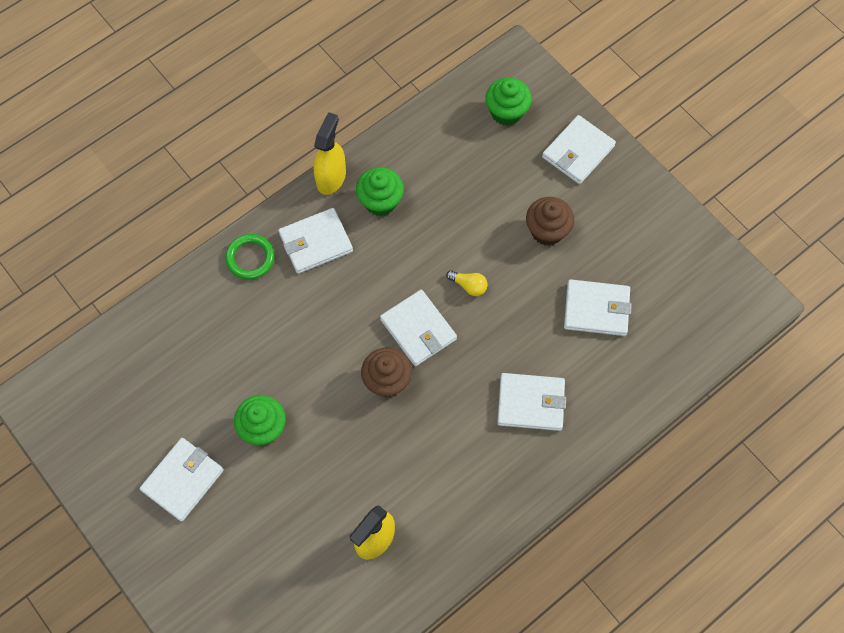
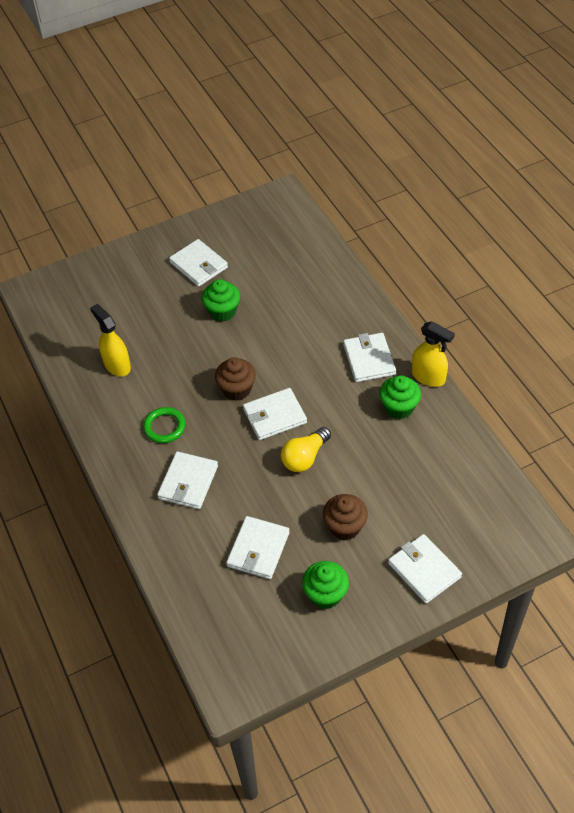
camera: 105 degrees right, 15 degrees down
(250, 258) = (364, 317): green ring -> green ring (164, 427)
(468, 286) = (305, 457): yellow light bulb -> yellow light bulb, size x1.67
(506, 112) = (477, 518): green cupcake -> green cupcake (325, 594)

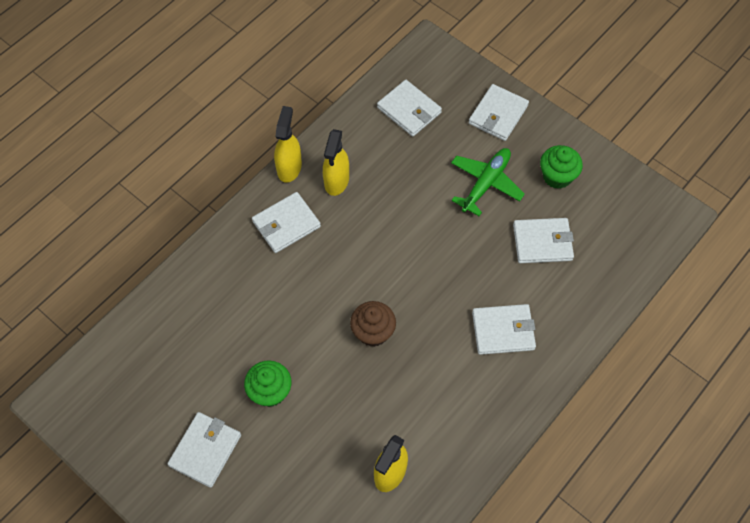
camera: 115 degrees left, 10 degrees up
(164, 427) = (449, 382): green ring -> none
(274, 416) = (391, 284): white wallet -> white wallet (409, 110)
(305, 457) = (428, 240): yellow light bulb -> none
(345, 527) = (486, 183): brown cupcake -> green plane
(399, 407) = (336, 181): green cupcake -> yellow spray bottle

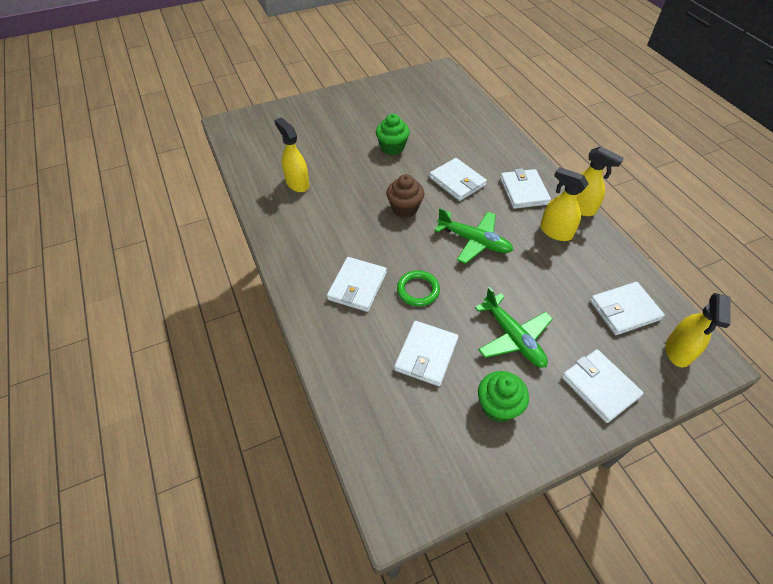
camera: 115 degrees right, 10 degrees down
(205, 450) = (372, 113): white wallet -> white wallet (457, 181)
(387, 248) = (474, 241): none -> green plane
(432, 69) = (678, 351): none -> yellow spray bottle
(477, 275) = (418, 290): none -> green ring

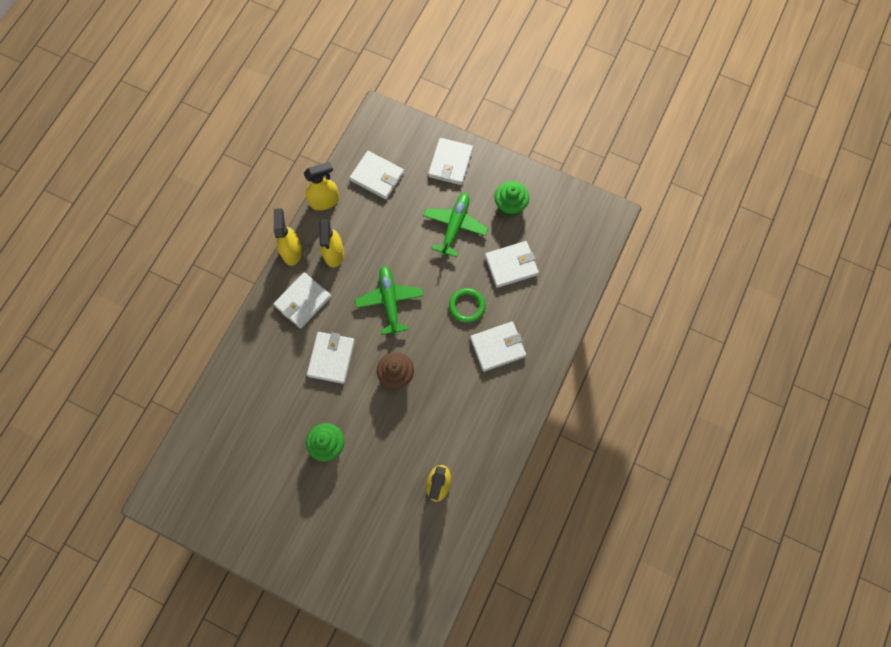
camera: 130 degrees left, 20 degrees up
(678, 351) = (387, 135): yellow spray bottle -> yellow spray bottle (325, 201)

